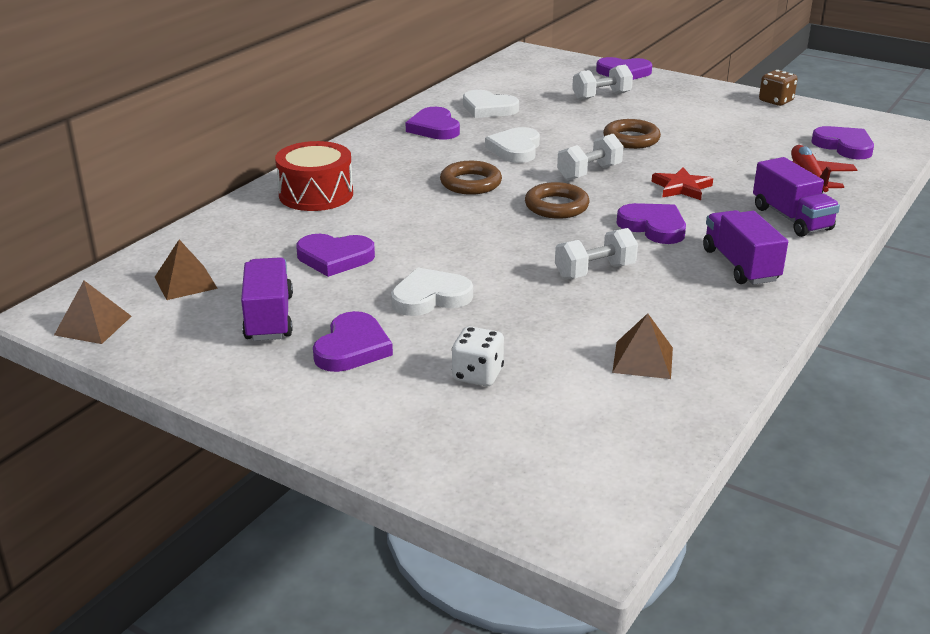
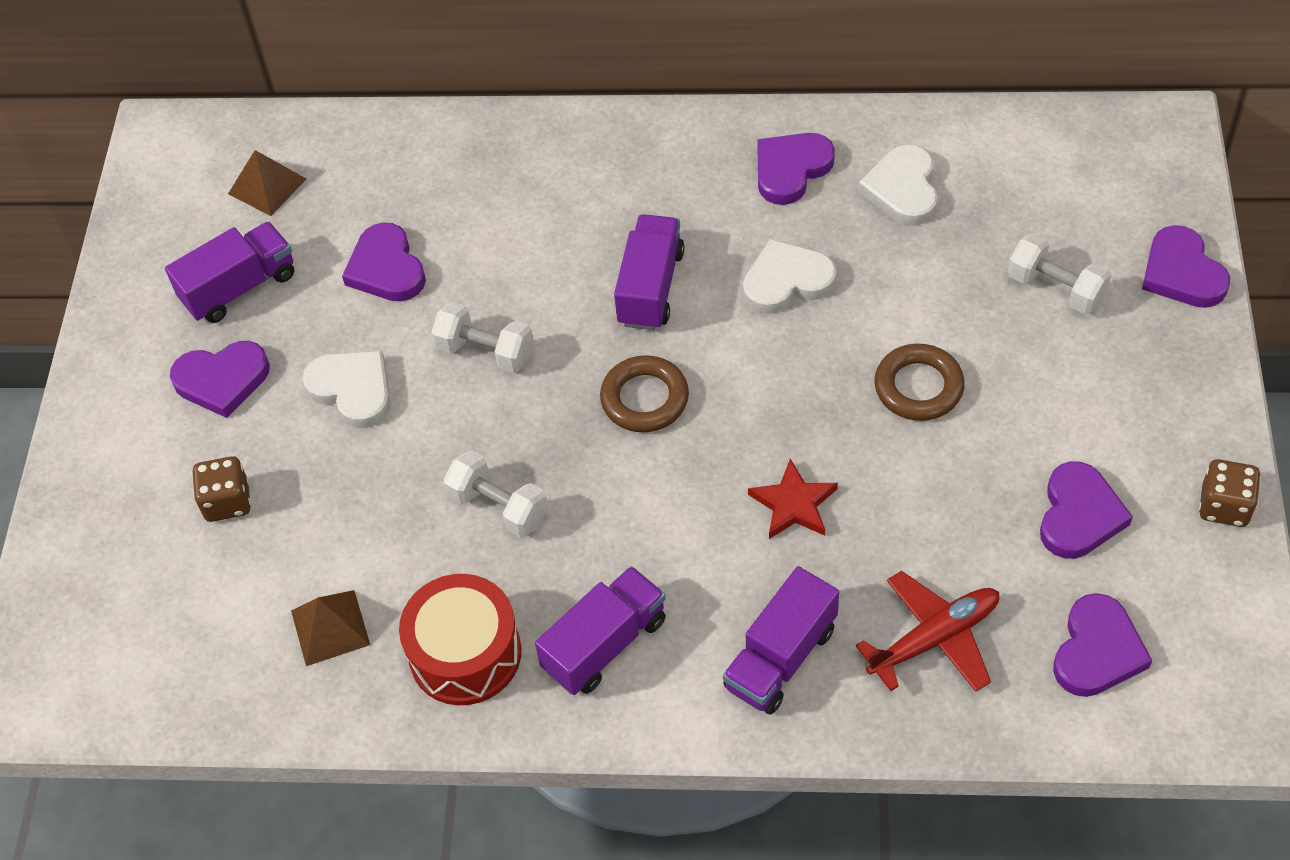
camera: 65 degrees right, 25 degrees up
(93, 325) = (156, 173): brown pyramid -> none
(316, 194) = (521, 168): red drum -> red drum (465, 653)
(470, 183) = (650, 287): brown ring -> purple truck
(477, 375) = (227, 502): white dice -> brown dice
(589, 172) = (769, 388): white dumbbell -> white dumbbell (486, 351)
(653, 227) = (653, 518): purple heart -> purple heart (1079, 515)

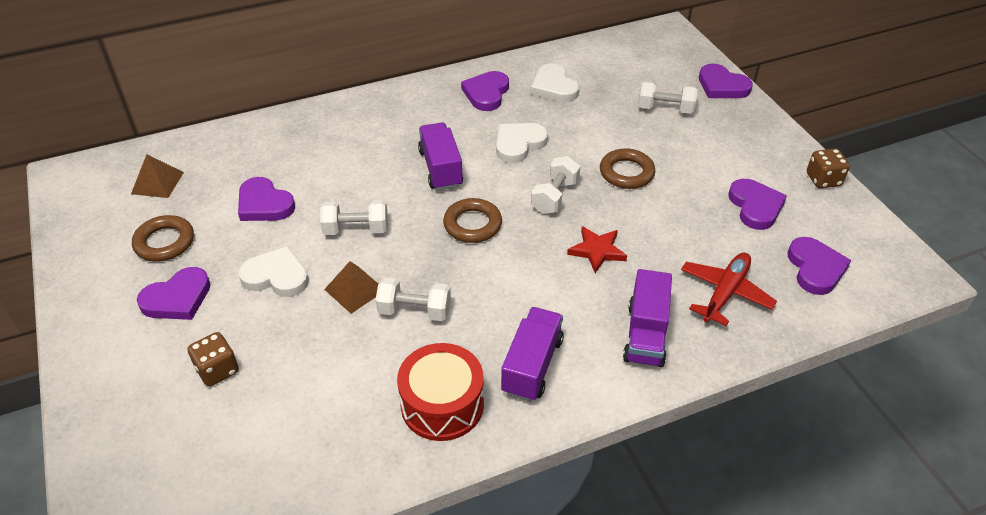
camera: 30 degrees left, 10 degrees down
(239, 287) = (164, 242): purple truck -> brown ring
(330, 627) = (336, 423): brown pyramid -> brown pyramid (355, 290)
(787, 392) = (555, 196): none -> white dumbbell

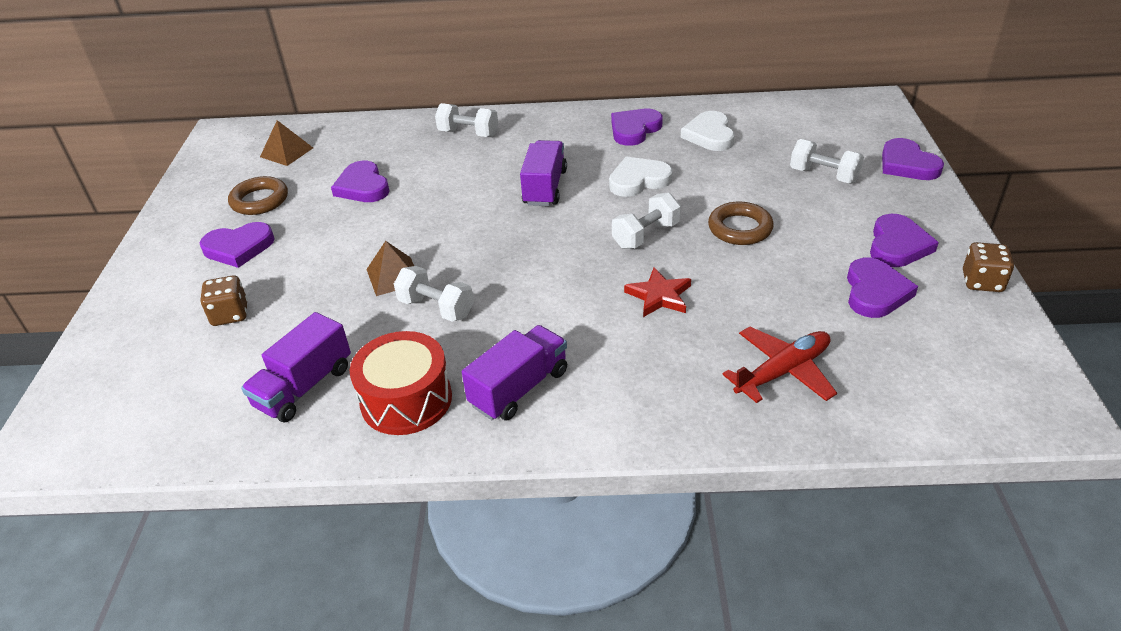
camera: 25 degrees right, 5 degrees down
(276, 276) = (332, 248): white heart -> none
(356, 229) = (429, 224): white dumbbell -> white dumbbell (468, 133)
(472, 224) = (544, 243): brown ring -> none
(645, 334) = (662, 390): purple truck -> purple truck (304, 387)
(815, 268) = (914, 373): purple heart -> purple heart (897, 245)

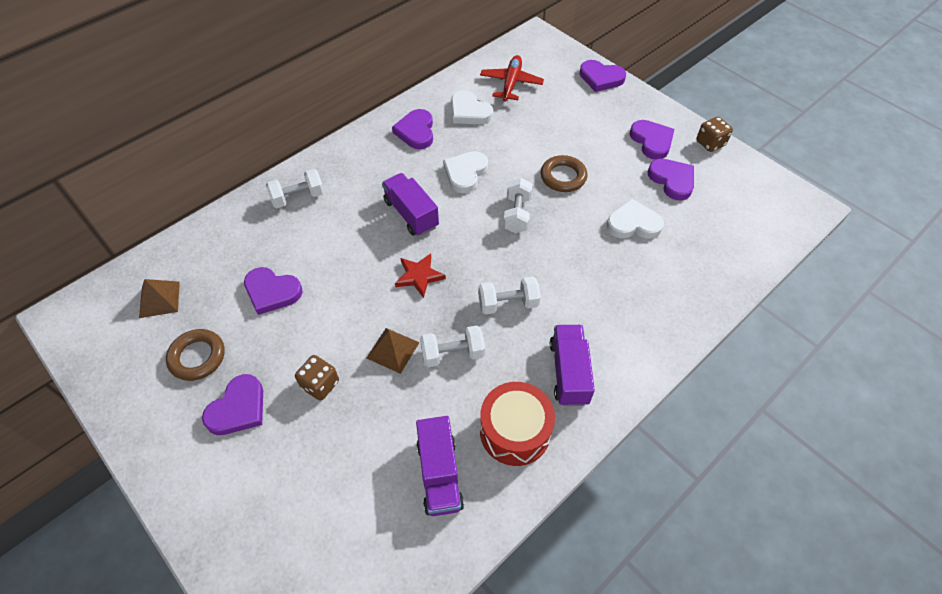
camera: 45 degrees left, 15 degrees up
(230, 314) = (310, 465): brown dice -> brown dice (320, 384)
(659, 296) = (572, 254): red star -> red star (419, 276)
(768, 306) = (633, 224): none -> white heart
(783, 372) = (683, 262): red plane -> red plane (511, 83)
(823, 175) = (567, 110): white dumbbell -> white dumbbell (508, 303)

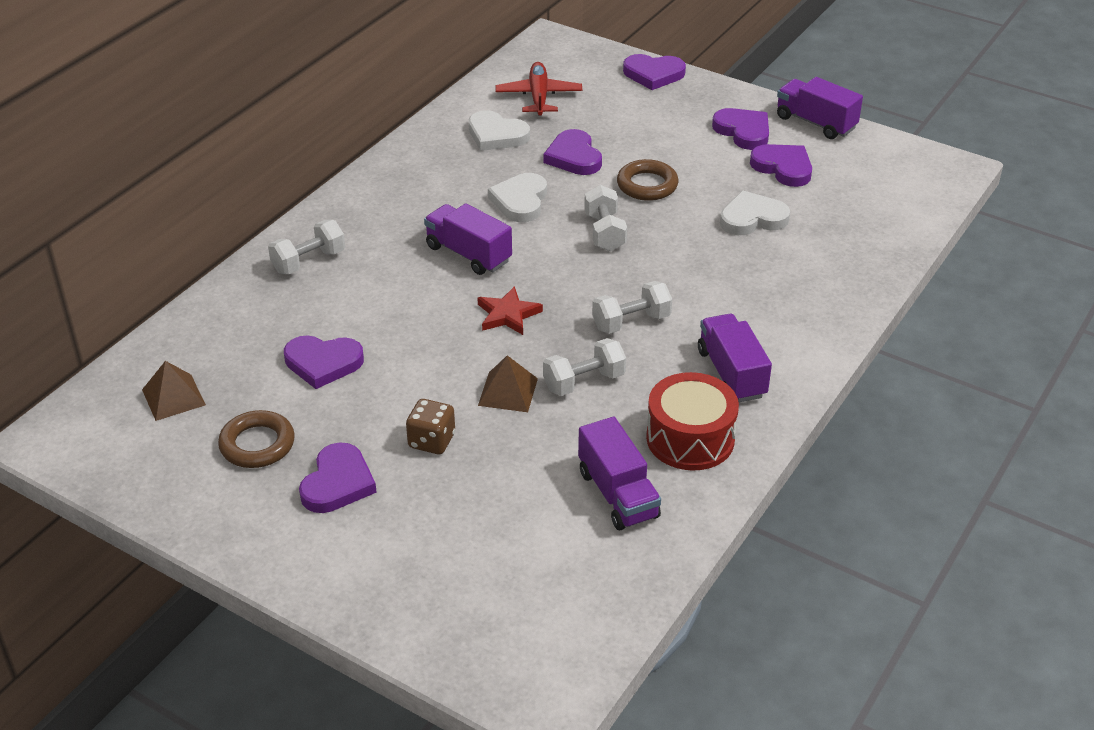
camera: 15 degrees left, 15 degrees down
(416, 132) = (435, 167): purple heart -> purple heart (574, 157)
(710, 143) = (815, 123): brown dice -> purple truck

